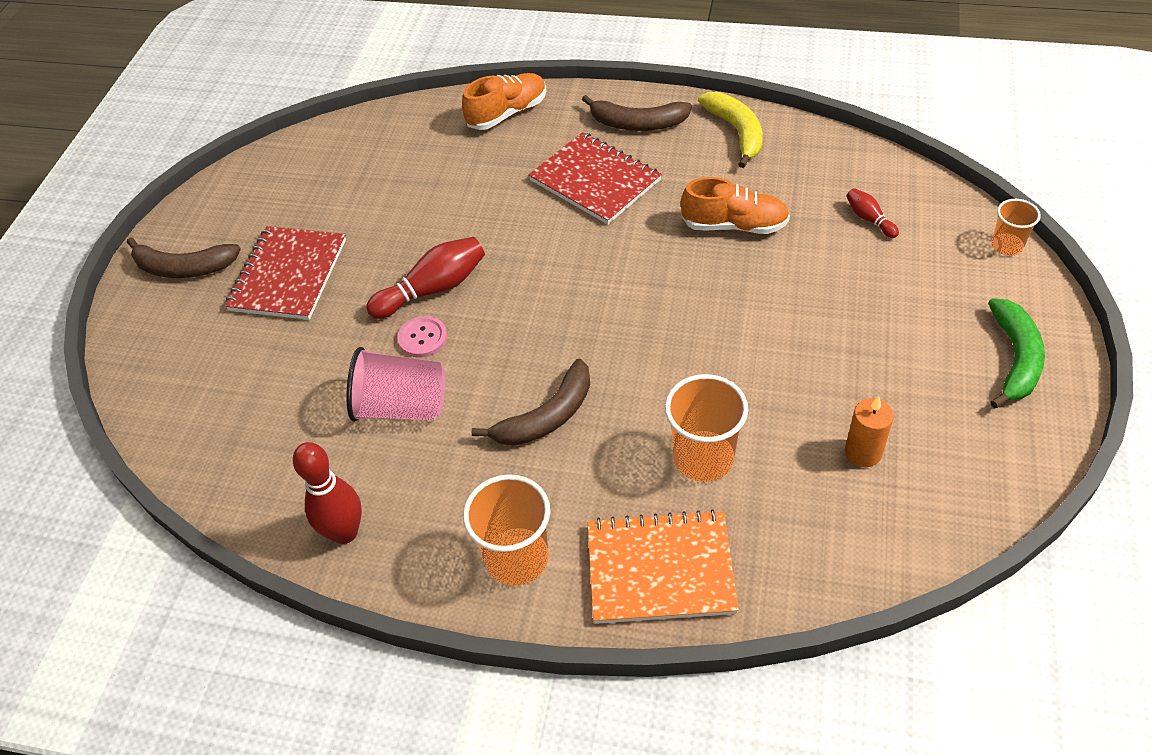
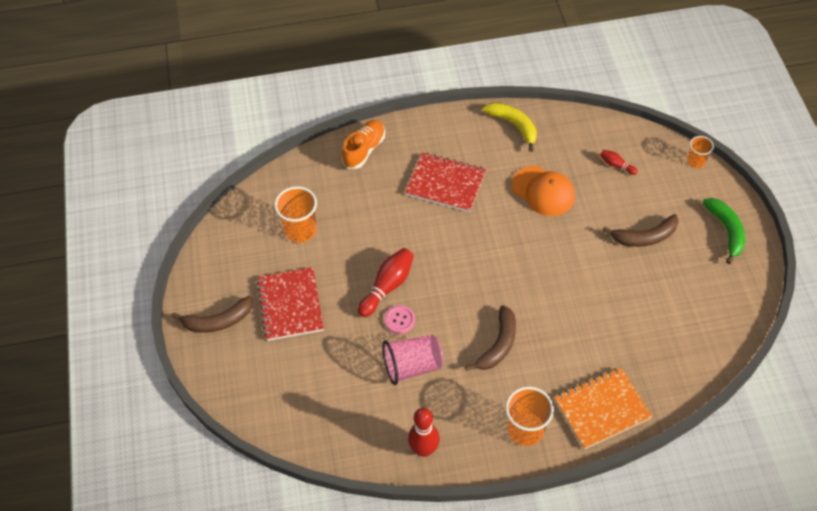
camera: 25 degrees left, 5 degrees up
(638, 123) = (451, 135): brown banana -> brown banana (645, 237)
(703, 458) = (594, 340): orange cup -> orange cup (300, 230)
(734, 225) = (543, 191): orange shoe -> orange cap
(863, 452) = (673, 310): orange candle -> none

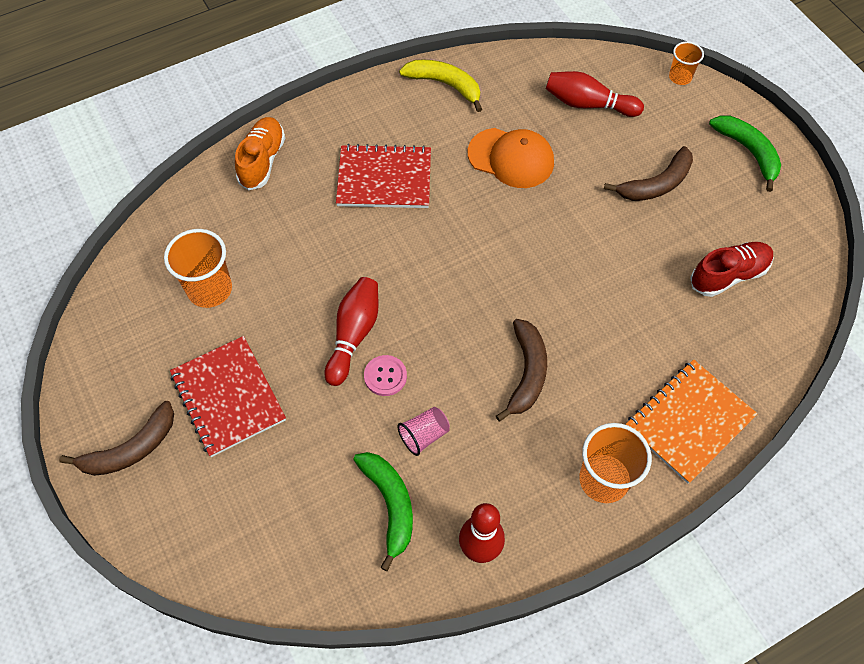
camera: 20 degrees left, 5 degrees up
(374, 404) = (389, 505): none -> green banana
(412, 366) = (424, 435): pink cup -> pink cup, size x0.59
(616, 165) = (588, 104): red bowling pin -> red bowling pin, size x1.88
(673, 316) = (728, 275): none -> red shoe

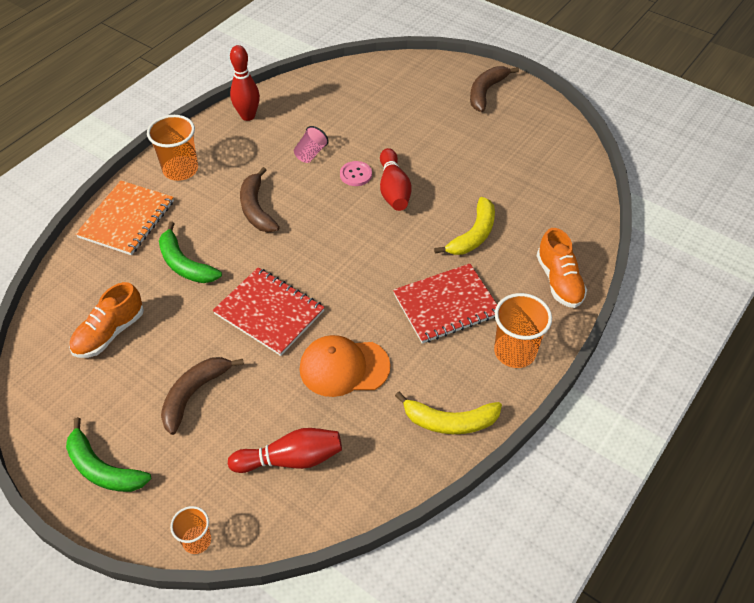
camera: 155 degrees right, 10 degrees down
(210, 289) = (515, 181): orange cup -> orange cup (514, 352)
(228, 397) = (450, 131): red notebook -> red notebook (269, 312)
(306, 241) = (473, 235): none -> yellow banana
(389, 505) = (313, 117): green banana -> green banana (185, 264)
(728, 275) = (109, 333): red shoe -> orange shoe

